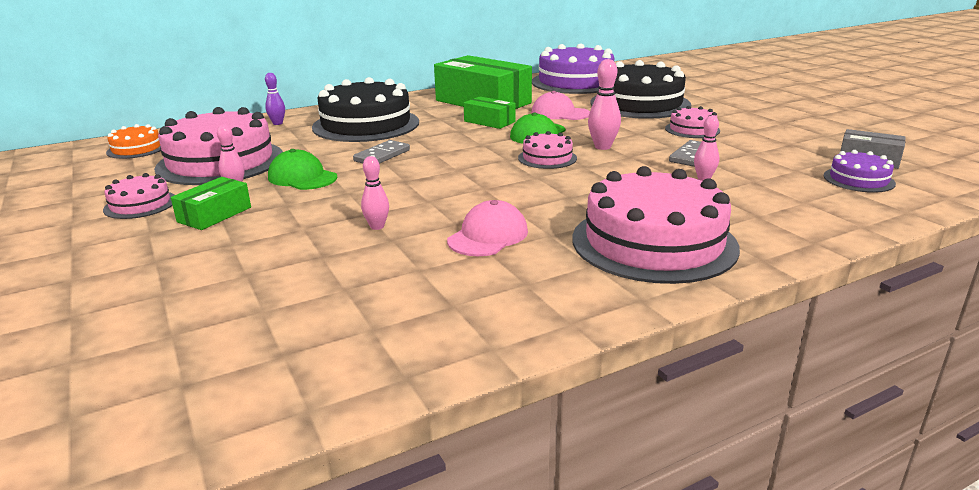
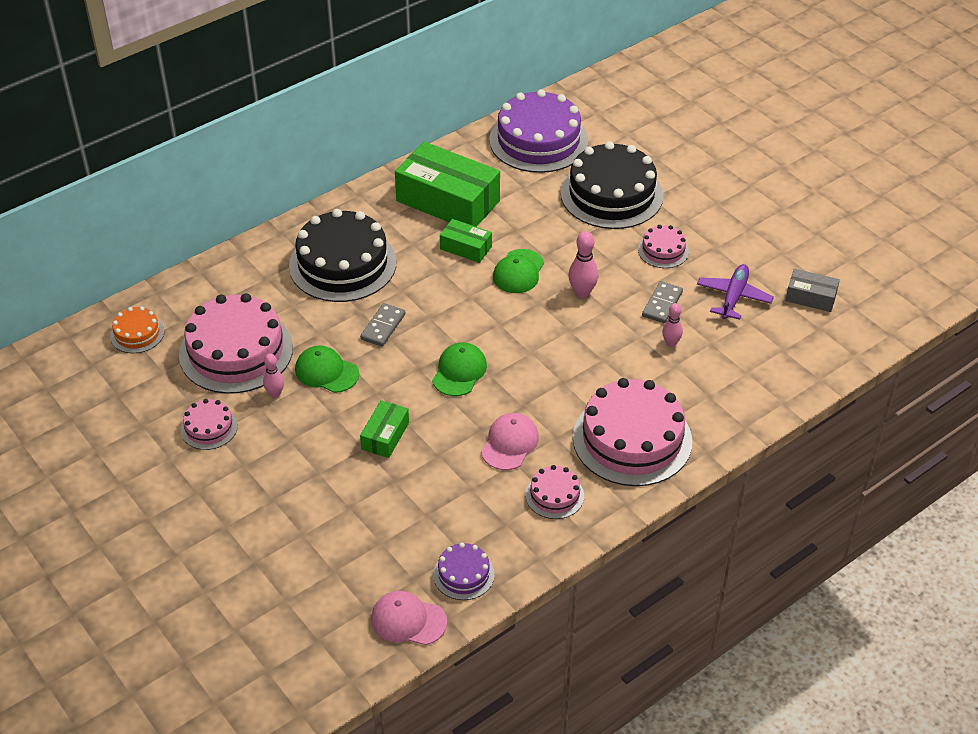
camera: 10 degrees left, 20 degrees up
(214, 214) = (281, 436): green box -> green box (385, 436)
(277, 123) = (249, 268): purple bowling pin -> none
(377, 226) = (421, 440): pink bowling pin -> none
(449, 184) = (459, 371): none -> green cap
(547, 158) = (535, 318): pink cake -> pink cake (554, 495)
(560, 113) = (533, 223): pink cap -> pink cap (408, 620)
(775, 155) = (733, 297): none -> purple plane
(858, 179) = (795, 333): purple cake -> purple cake (463, 574)

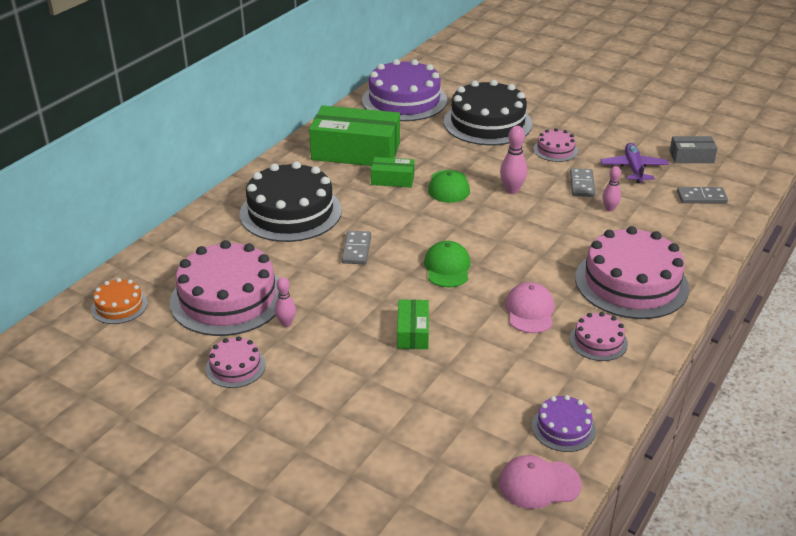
camera: 20 degrees left, 10 degrees down
(326, 372) = (325, 295): green cap -> none
(782, 354) = (701, 197): none -> grey domino

